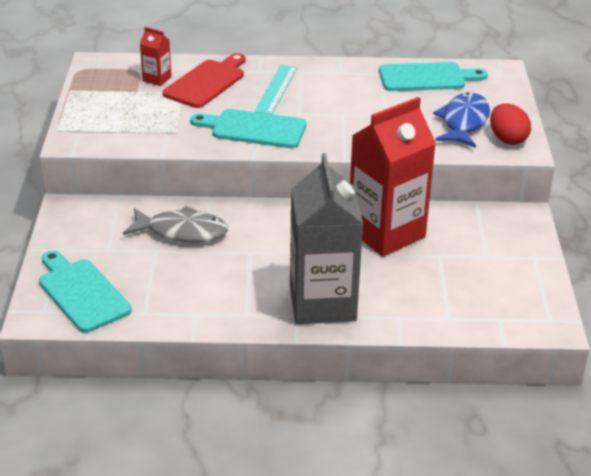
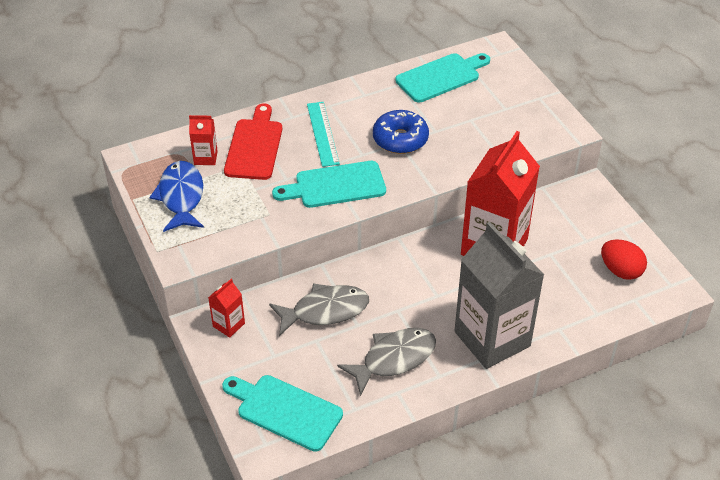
camera: 25 degrees left, 10 degrees up
(88, 215) = (229, 325): none -> red carton
(214, 288) = (394, 359): none -> grey fish
(345, 112) = (400, 139): none -> blue donut
(464, 122) = (504, 116): blue fish -> blue fish (181, 197)
(507, 139) = (550, 123): red egg -> red egg (620, 271)

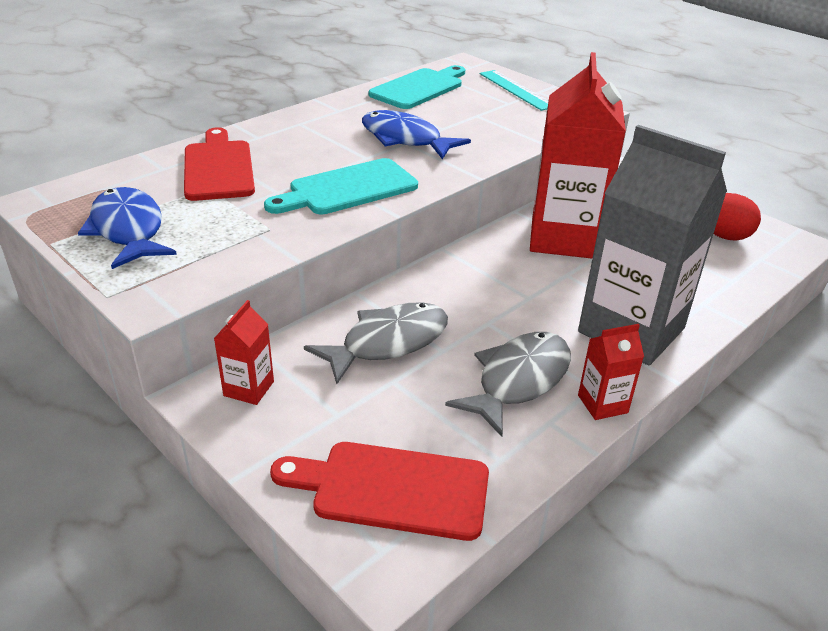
camera: 20 degrees left, 10 degrees down
(205, 158) = (152, 187): red carton -> red carton (602, 404)
(285, 410) = (392, 488): turquoise cutting board -> red cutting board
(323, 133) = (305, 146): turquoise ruler -> turquoise ruler (517, 90)
(400, 139) = (405, 139): blue donut -> blue fish

